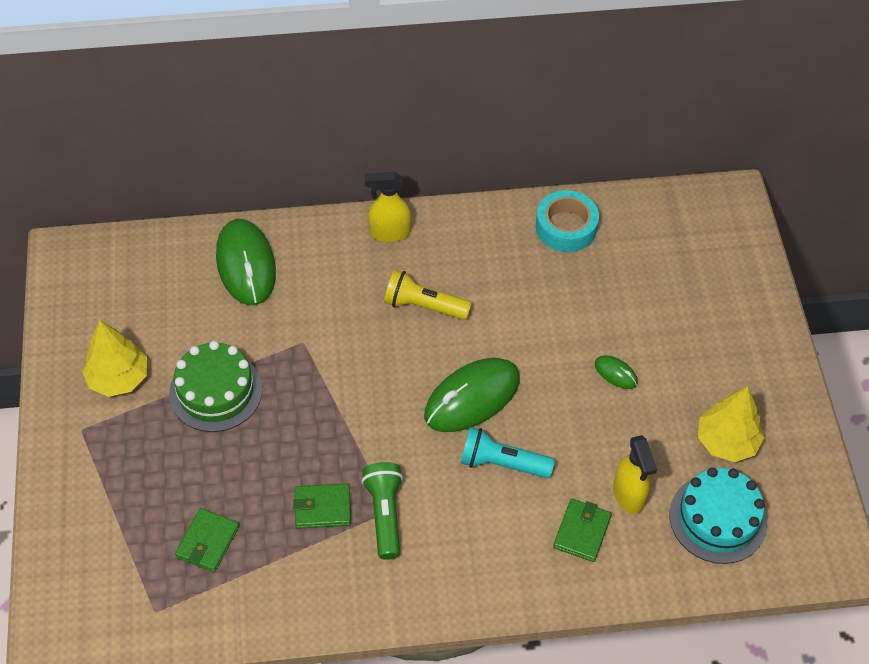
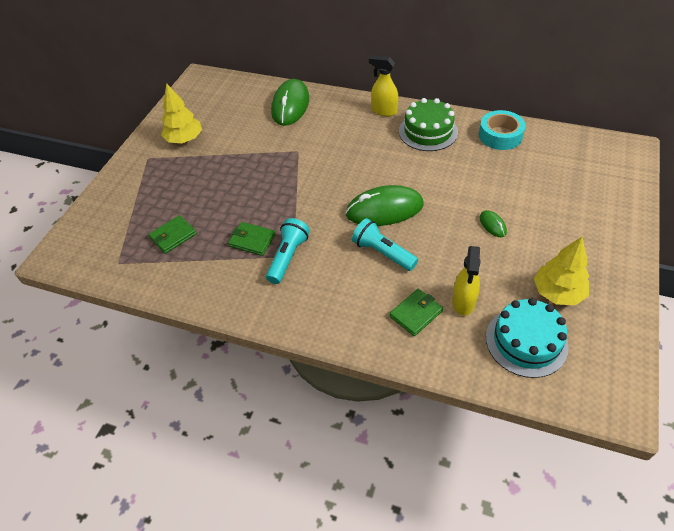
camera: 30 degrees right, 5 degrees down
(216, 391) = (232, 161): green cake -> green cake (428, 131)
(385, 514) = (288, 257): green flashlight -> turquoise flashlight
(424, 306) = (383, 152): yellow flashlight -> none

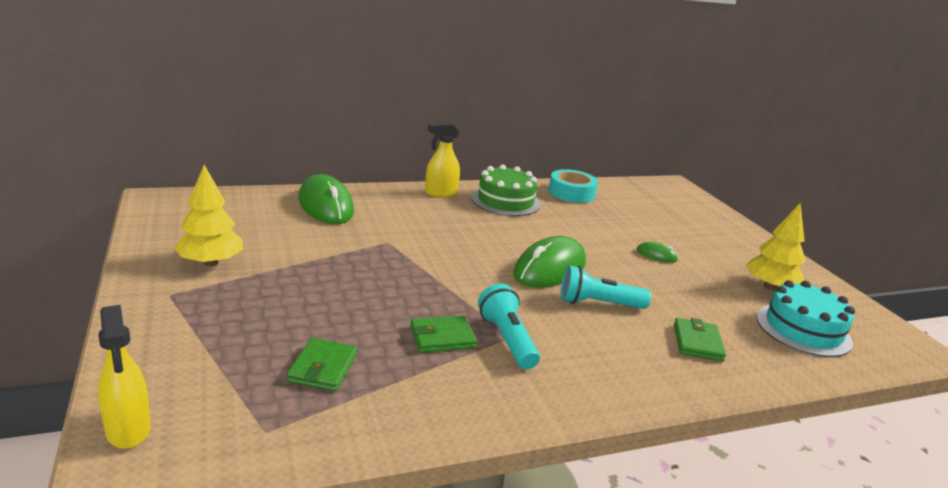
camera: 45 degrees left, 25 degrees down
(463, 302) = (719, 319): yellow spray bottle -> yellow spray bottle (128, 430)

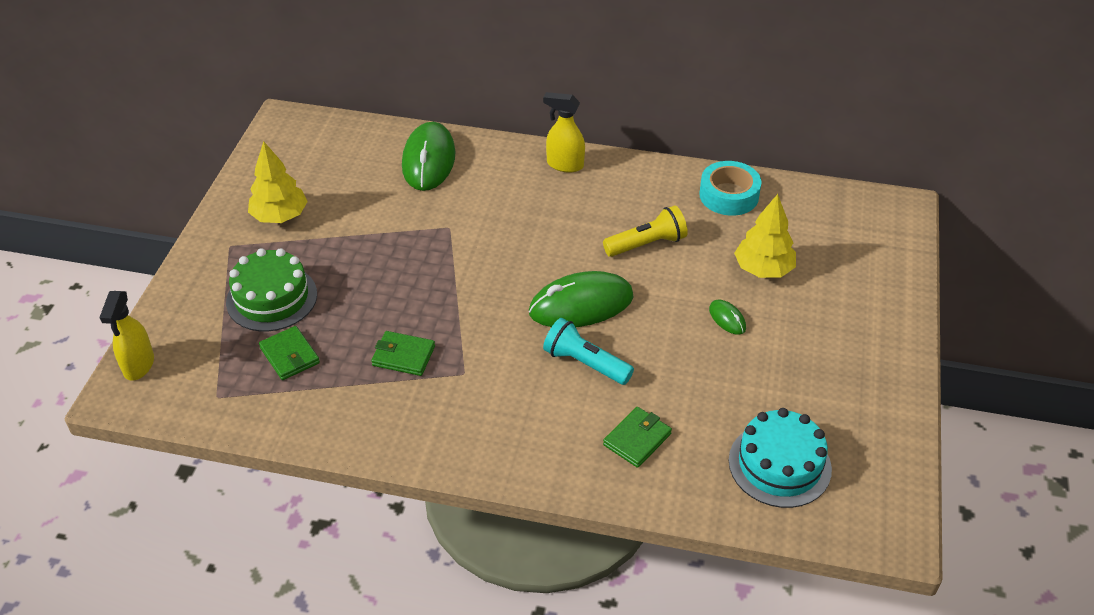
camera: 35 degrees right, 20 degrees up
(323, 368) = (289, 355): green wallet -> green wallet turned 75 degrees counterclockwise
(505, 201) = (629, 193): green cake -> green cake (272, 298)
(507, 339) = (457, 376): turquoise flashlight -> none
(552, 226) = (647, 244): none -> yellow flashlight
(769, 287) = (815, 401): yellow tree -> yellow tree (763, 269)

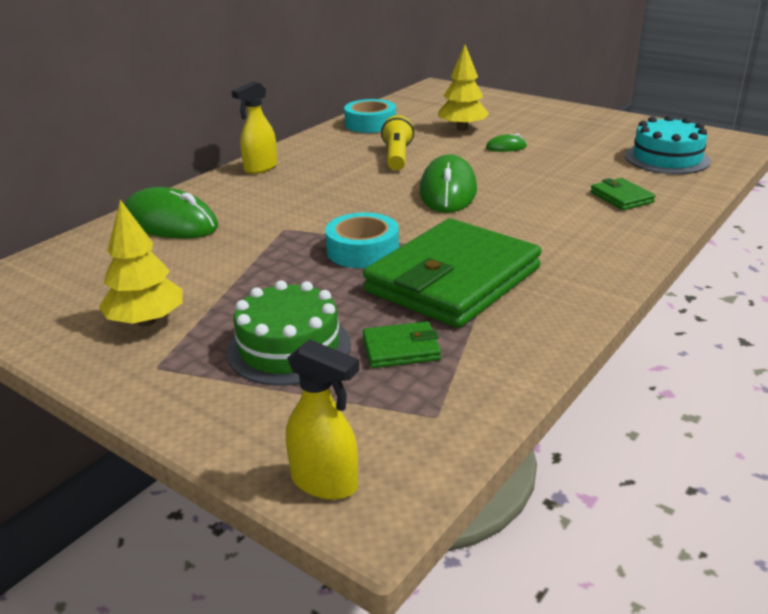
camera: 65 degrees left, 15 degrees down
(403, 356) = (453, 280): green wallet -> green wallet, size x2.41
(431, 286) = (362, 250): none -> turquoise tape
(585, 363) = (521, 201): turquoise flashlight -> none

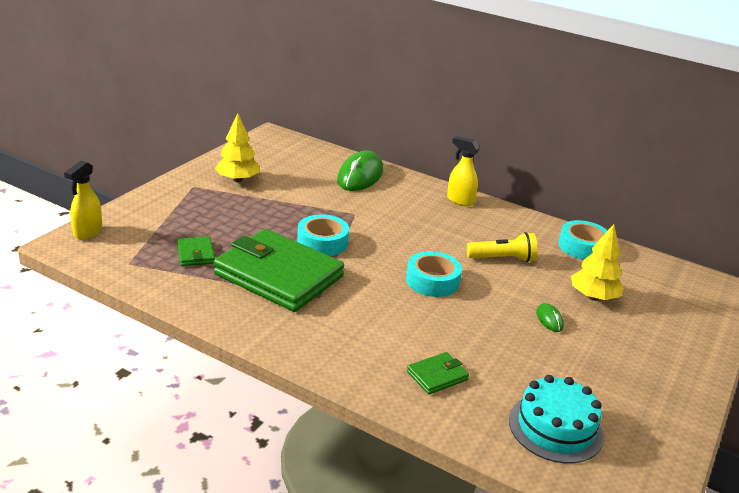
camera: 80 degrees right, 0 degrees up
(289, 348) = (204, 220): green cake -> none
(448, 191) = (432, 281): green mouse -> turquoise tape

